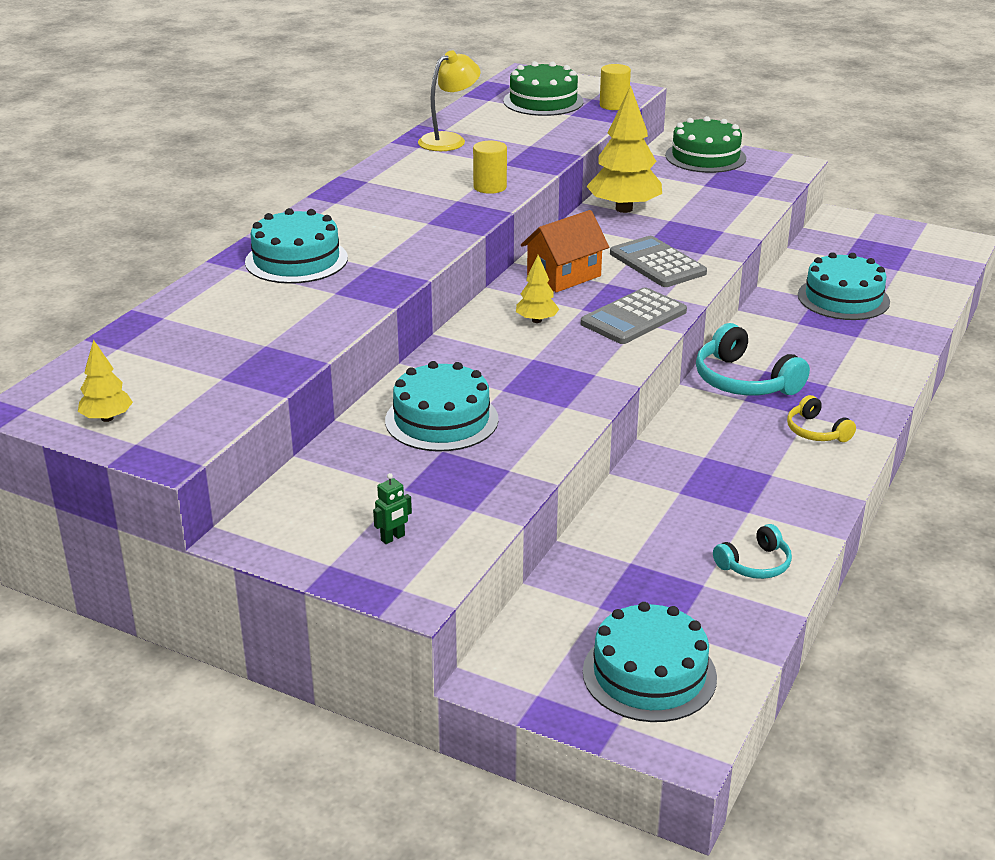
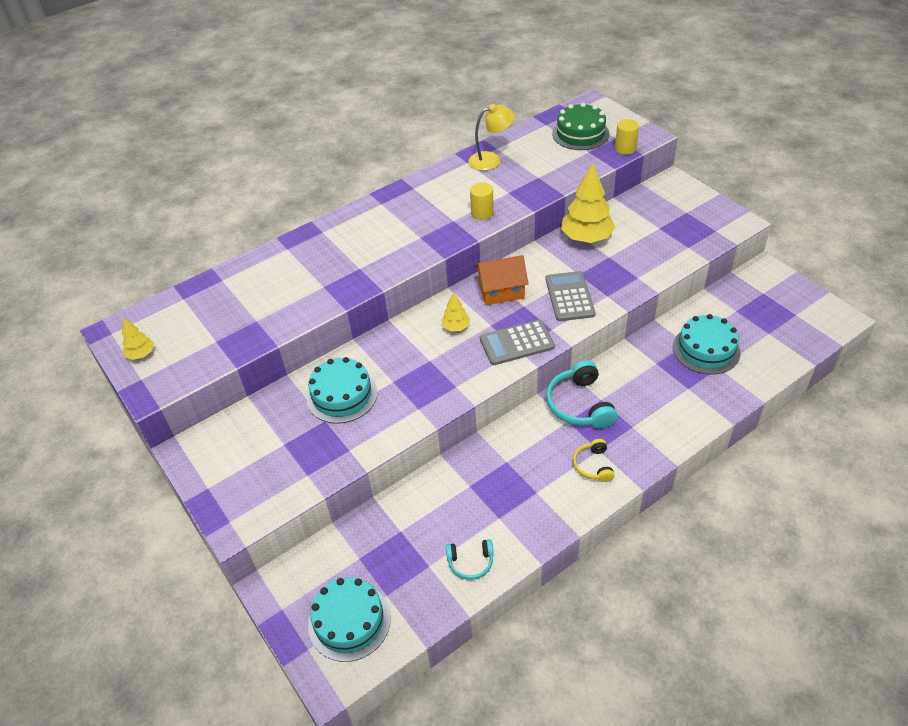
camera: 30 degrees right, 15 degrees up
(296, 260) = (323, 251): turquoise cake -> none
(393, 538) = (251, 480): green robot -> none
(705, 157) = (682, 199): green cake -> none

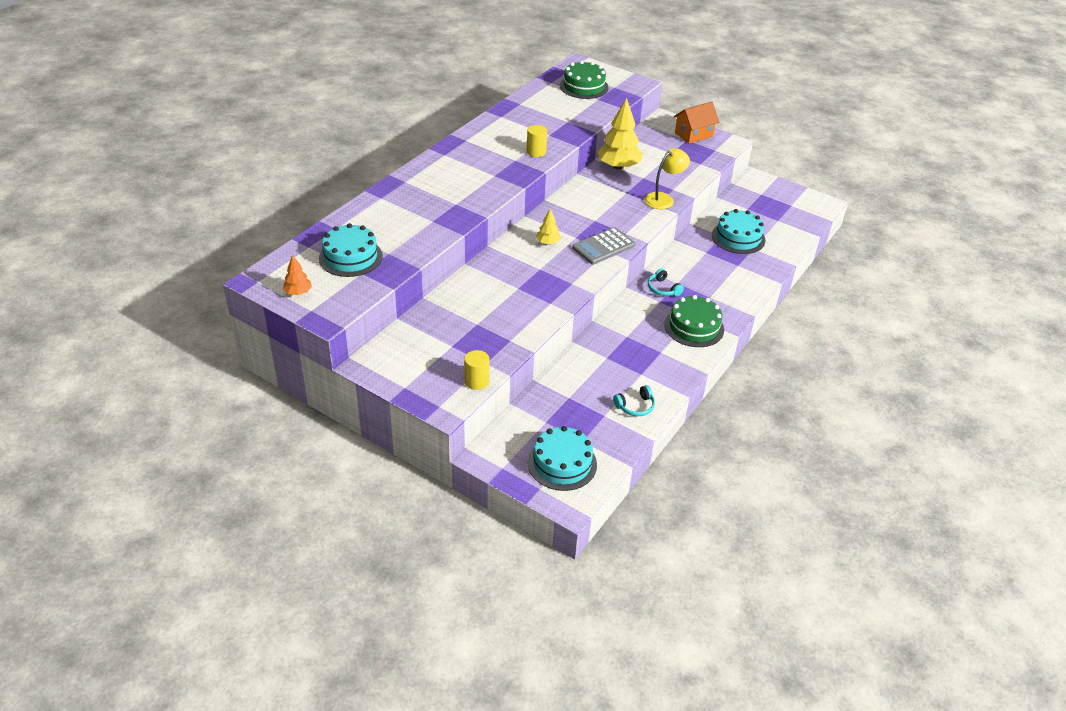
camera: 25 degrees left, 5 degrees down
(141, 354) = (298, 292): yellow tree -> orange tree
(342, 395) = (480, 304): turquoise cake -> turquoise cake (350, 257)
(491, 160) = (520, 112): yellow lamp -> yellow lamp (663, 199)
(501, 291) = (571, 213): orange house -> orange house (693, 134)
(569, 297) = (627, 209): grey calculator -> none
(579, 405) = (663, 289): turquoise headphones -> turquoise headphones, size x0.58
(593, 465) = (694, 327): yellow headphones -> green cake
(625, 148) = (626, 94): yellow cylinder -> yellow cylinder (476, 381)

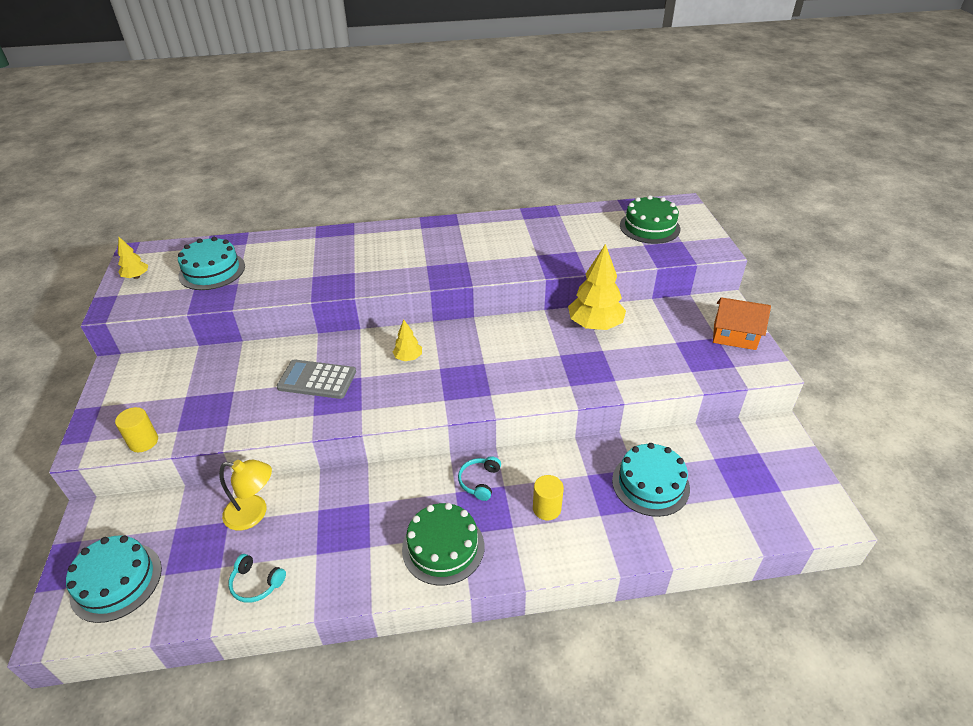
camera: 50 degrees right, 0 degrees up
(298, 292) = (136, 276): orange tree -> yellow tree
(536, 152) = (498, 264): yellow cylinder -> yellow cylinder (546, 508)
(603, 247) = (448, 394): grey calculator -> grey calculator (317, 380)
(663, 199) = (588, 384): yellow lamp -> yellow lamp (254, 513)

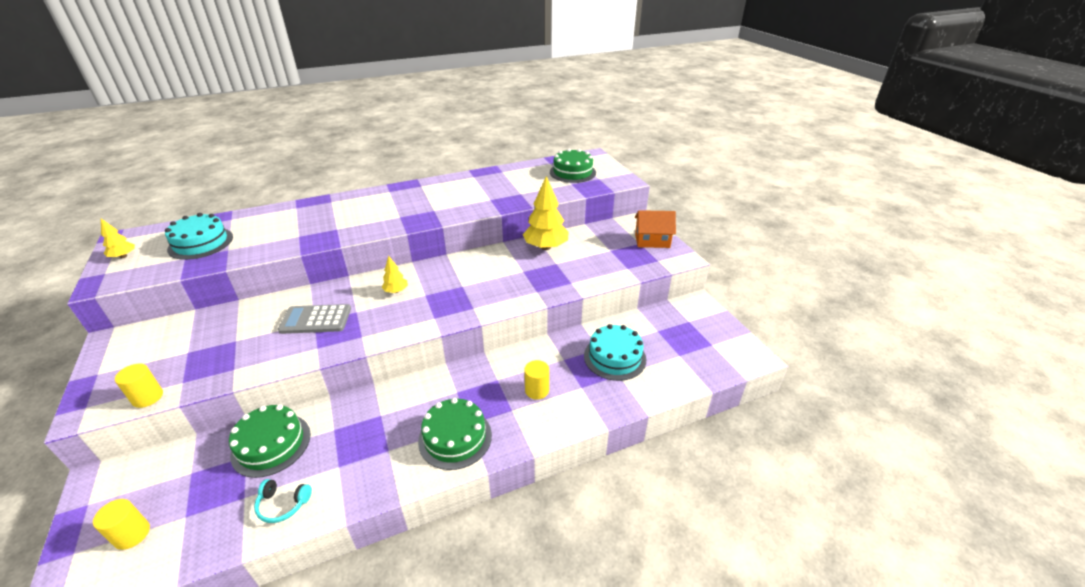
camera: 15 degrees left, 5 degrees down
(116, 581) = (132, 534): turquoise cake -> yellow cylinder
(254, 513) = (271, 444): yellow lamp -> green cake
(479, 481) = (476, 380): turquoise headphones -> none

